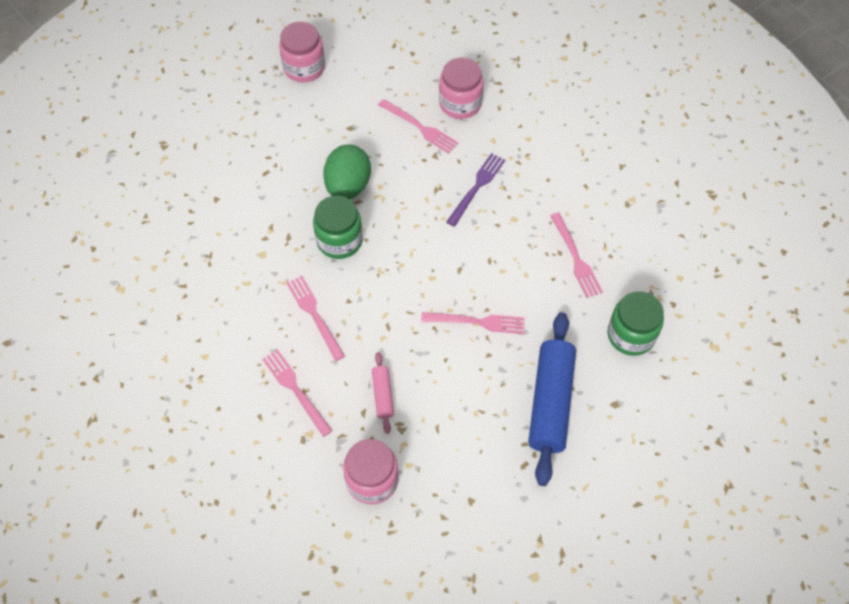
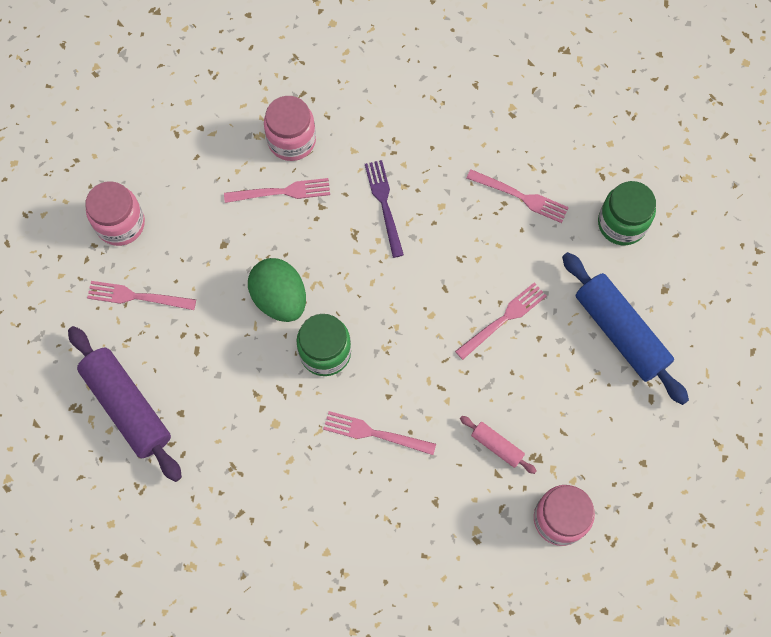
camera: 45 degrees left, 10 degrees up
(191, 169) = (127, 407): none -> purple rolling pin
(295, 390) = (427, 507): pink fork -> pink fork (137, 296)

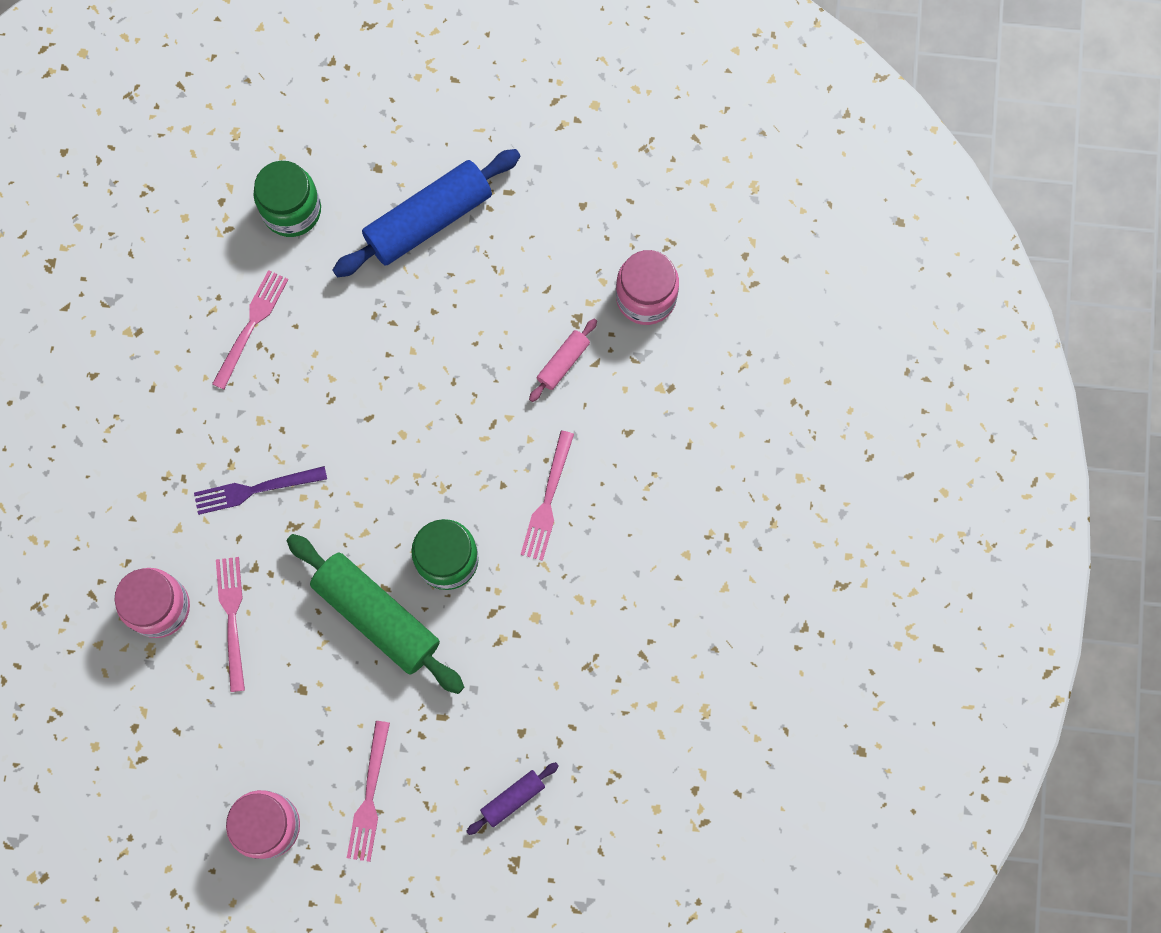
camera: 90 degrees left, 5 degrees up
(127, 407) = (513, 799): purple rolling pin -> purple rolling pin, size x0.47
(280, 299) = (377, 616): green egg -> green rolling pin
(503, 319) = (409, 350): pink fork -> none

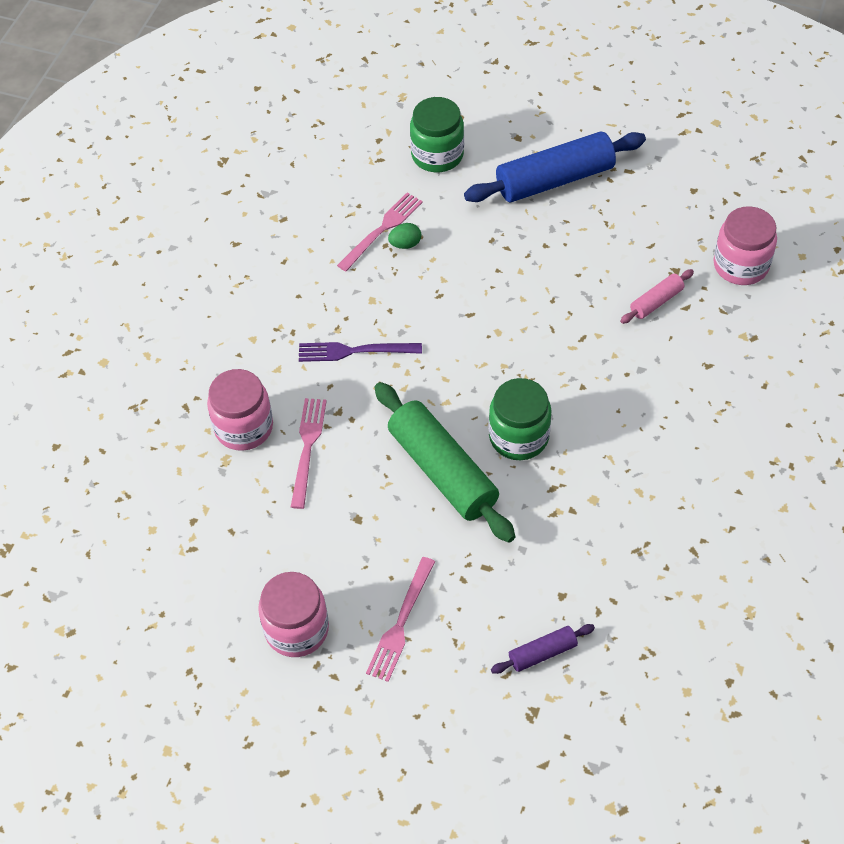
camera: 15 degrees right, 20 degrees down
(281, 340) = (405, 244): none -> green egg
(547, 500) = (623, 406): pink fork -> none

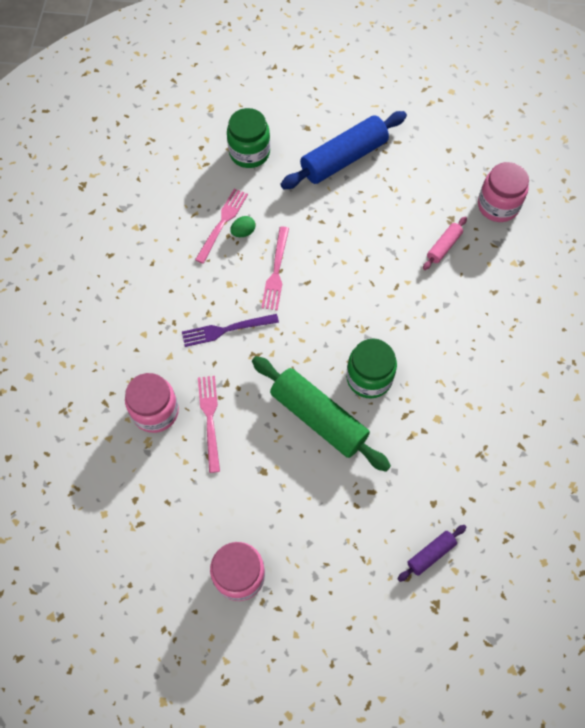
camera: 15 degrees left, 10 degrees up
(401, 623) = (318, 552): pink fork -> pink fork (276, 271)

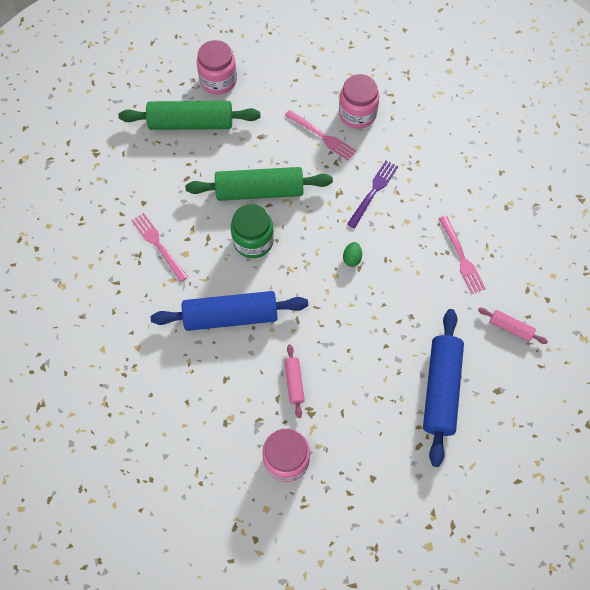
camera: 135 degrees right, 0 degrees up
(243, 232) = (440, 263): green egg -> green egg (352, 258)
(249, 152) = (510, 328): green jar -> pink rolling pin
(276, 271) = (387, 256): pink fork -> pink fork (158, 245)
(312, 549) = (191, 123): none -> green rolling pin
(431, 554) = (121, 175): purple rolling pin -> none
(447, 333) = (231, 316): none -> blue rolling pin

